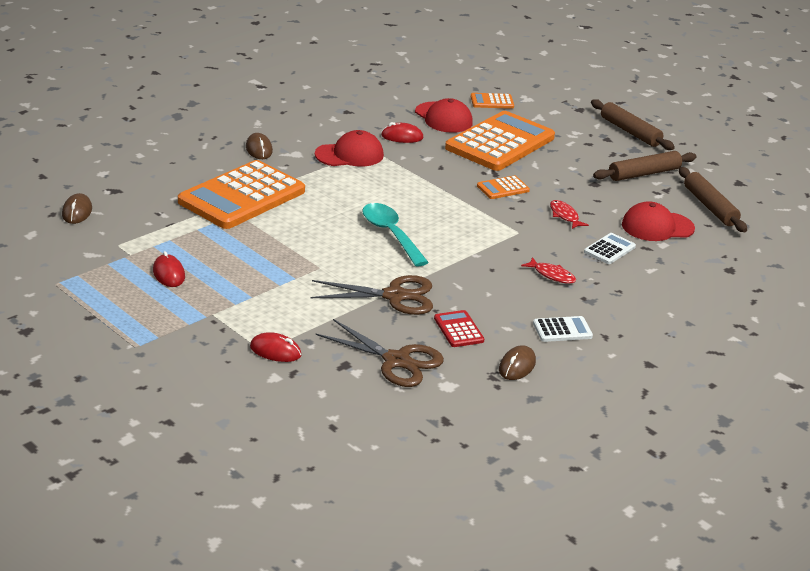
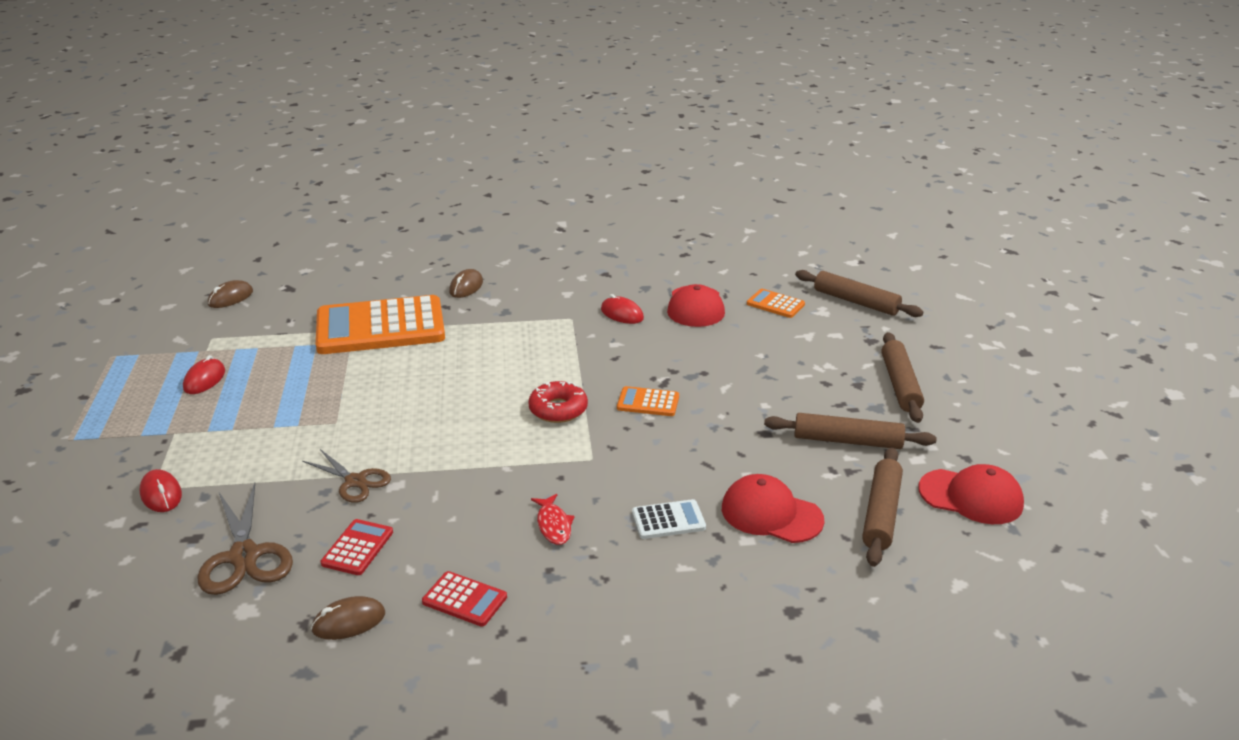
camera: 40 degrees right, 0 degrees up
(349, 155) = (541, 317): red cap -> red cap (971, 497)
(390, 234) = (455, 412): turquoise spoon -> none
(394, 296) = (355, 481): brown scissors -> brown scissors, size x0.66
(454, 210) = (558, 409): none -> red donut
(500, 143) = (719, 351): orange calculator -> none
(538, 86) = (856, 302): none -> brown rolling pin
(562, 330) = (464, 599): white calculator -> red calculator
(564, 216) = (673, 458): red fish -> none

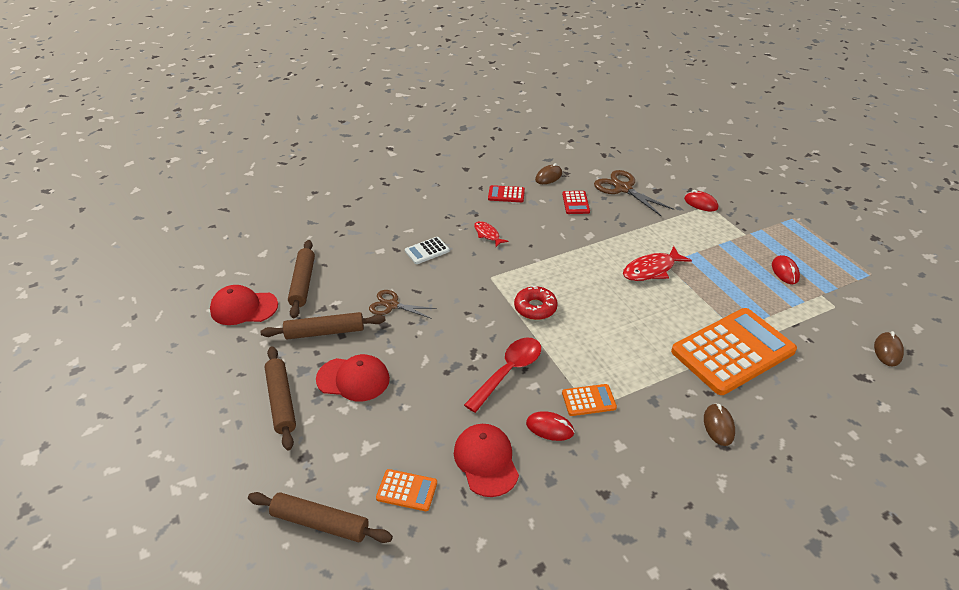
camera: 160 degrees right, 10 degrees up
(355, 481) = (612, 232): brown scissors -> brown scissors (392, 305)
(364, 418) = (651, 270): none -> red fish
(634, 359) = (508, 371): none -> red spoon
(648, 402) = (476, 330): orange calculator -> orange calculator (588, 400)
(771, 514) = (369, 268): red cap -> red cap (353, 379)

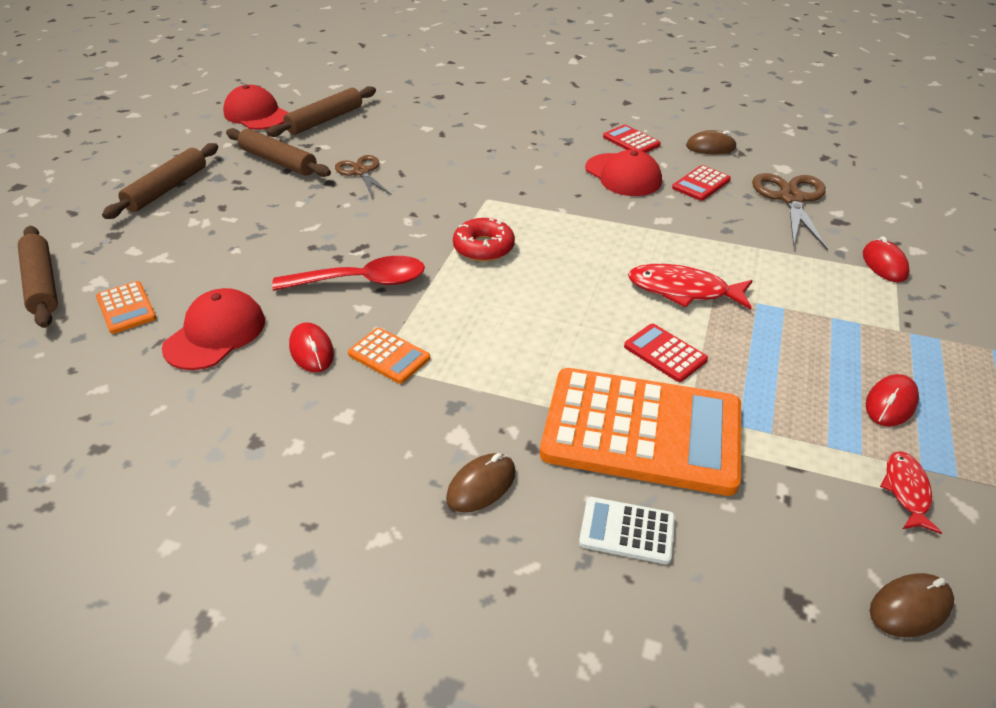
camera: 45 degrees right, 0 degrees up
(353, 379) = (237, 205): red cap -> red cap (623, 175)
(427, 251) = (466, 148): white calculator -> white calculator (627, 531)
(487, 234) = (549, 164): red fish -> red fish (906, 491)
(689, 307) = (665, 353): none -> red calculator

